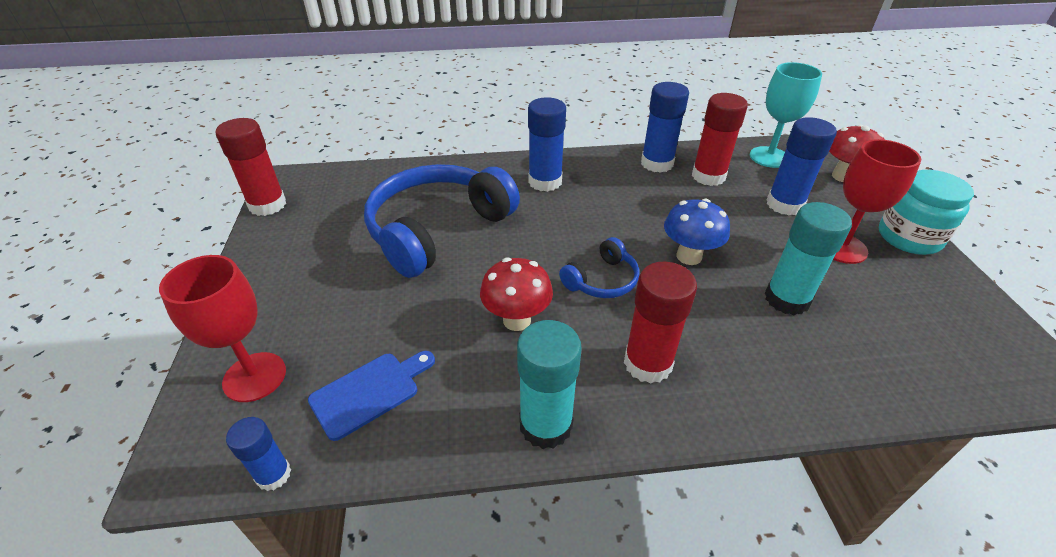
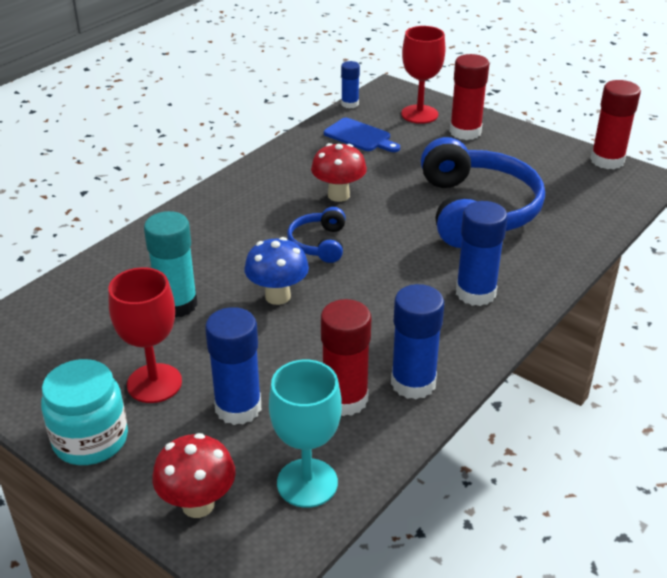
camera: 135 degrees right, 5 degrees down
(369, 392) = (360, 136): blue cutting board -> blue cutting board turned 60 degrees counterclockwise
(545, 425) = (261, 168): turquoise glue stick -> none
(647, 363) = (237, 217): red glue stick -> red glue stick (465, 132)

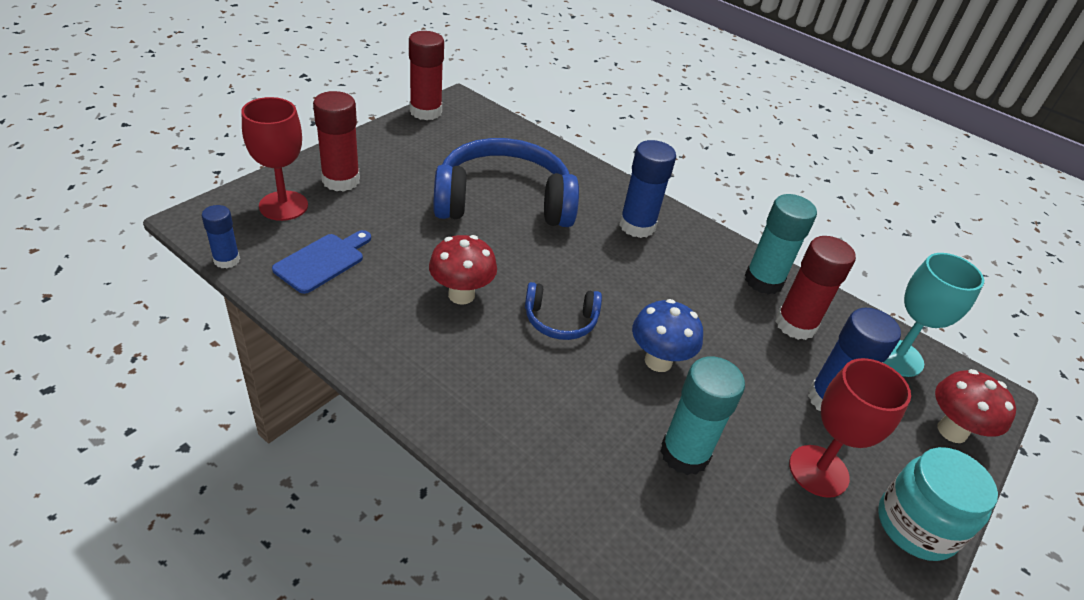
camera: 95 degrees left, 5 degrees up
(413, 383) = (763, 281): blue glue stick -> turquoise glue stick

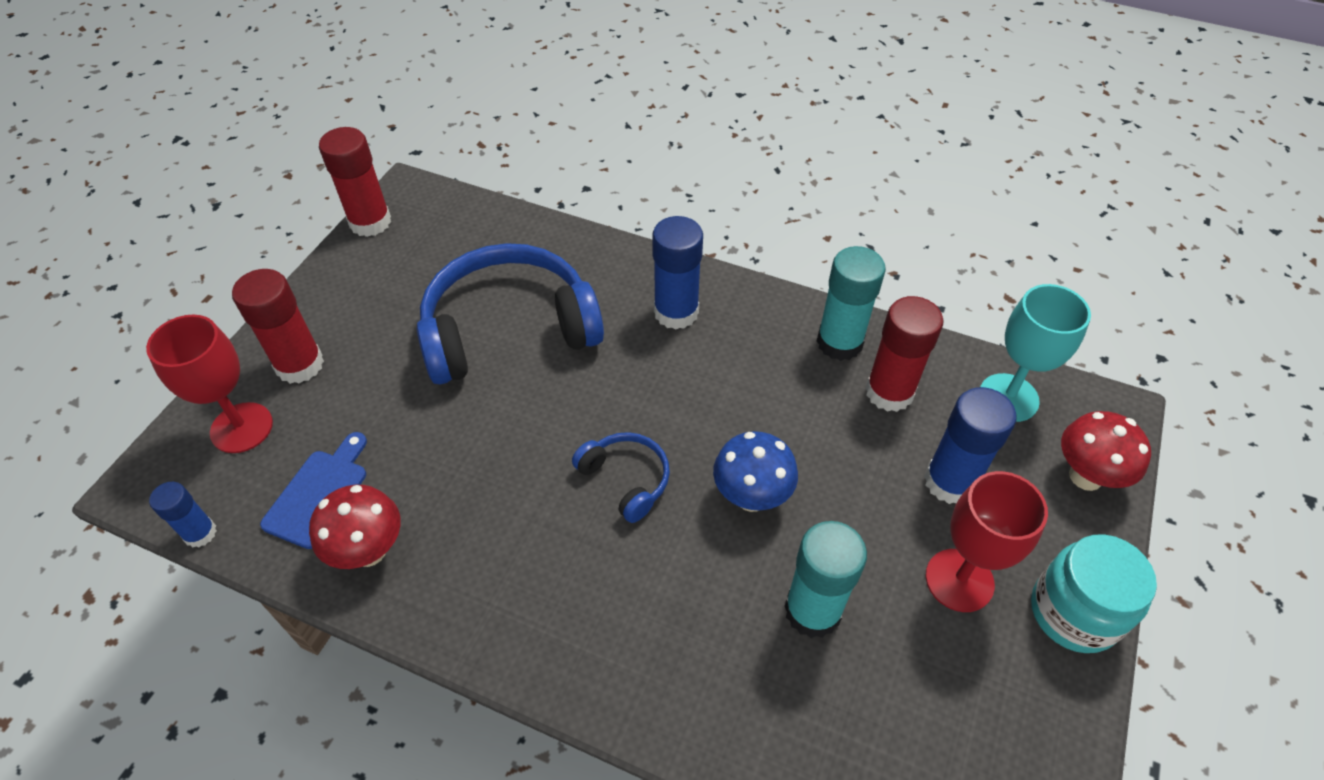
camera: 10 degrees left, 10 degrees up
(461, 295) = (501, 484): red mushroom -> red mushroom (369, 551)
(560, 320) = (626, 479): blue headphones -> blue headphones turned 120 degrees counterclockwise

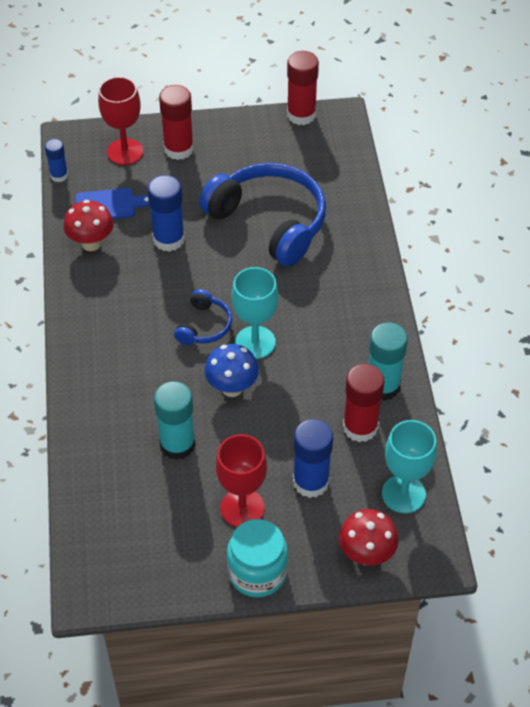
camera: 60 degrees right, 0 degrees up
(676, 312) = (344, 293): blue glue stick -> blue glue stick (168, 239)
(692, 435) = (255, 342): none -> turquoise goblet

